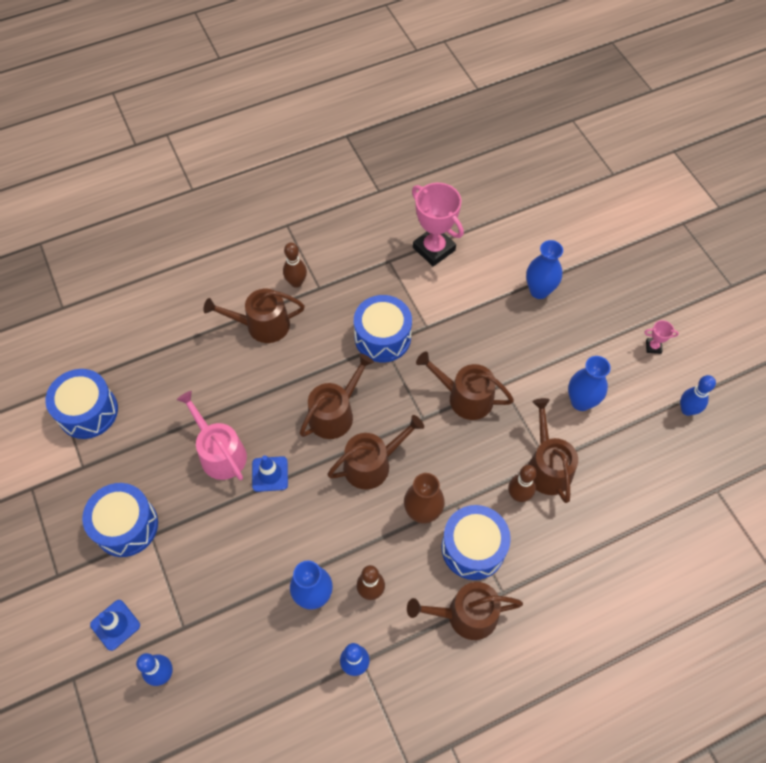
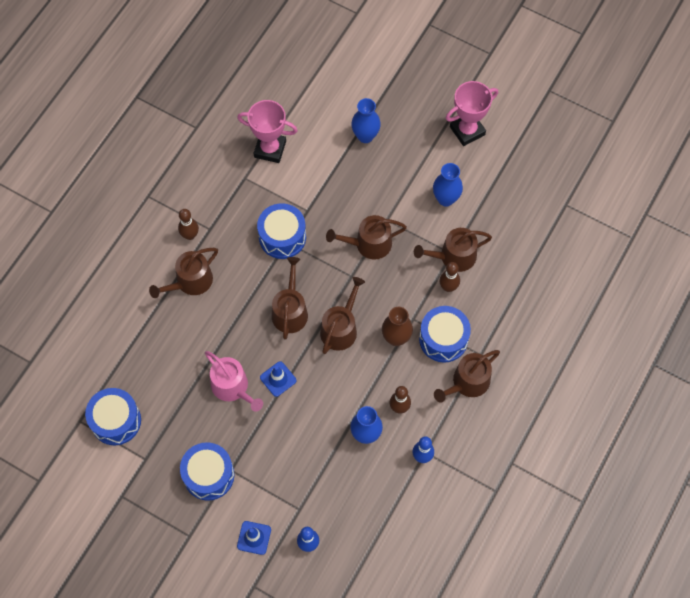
camera: 35 degrees left, 5 degrees up
(220, 453) = (233, 387): pink watering can -> pink watering can turned 150 degrees counterclockwise
(547, 466) = (453, 256): brown watering can -> brown watering can turned 60 degrees counterclockwise
(653, 347) = (467, 131): pink trophy -> pink trophy, size x2.27
(687, 410) = (516, 162): blue bowling pin -> none

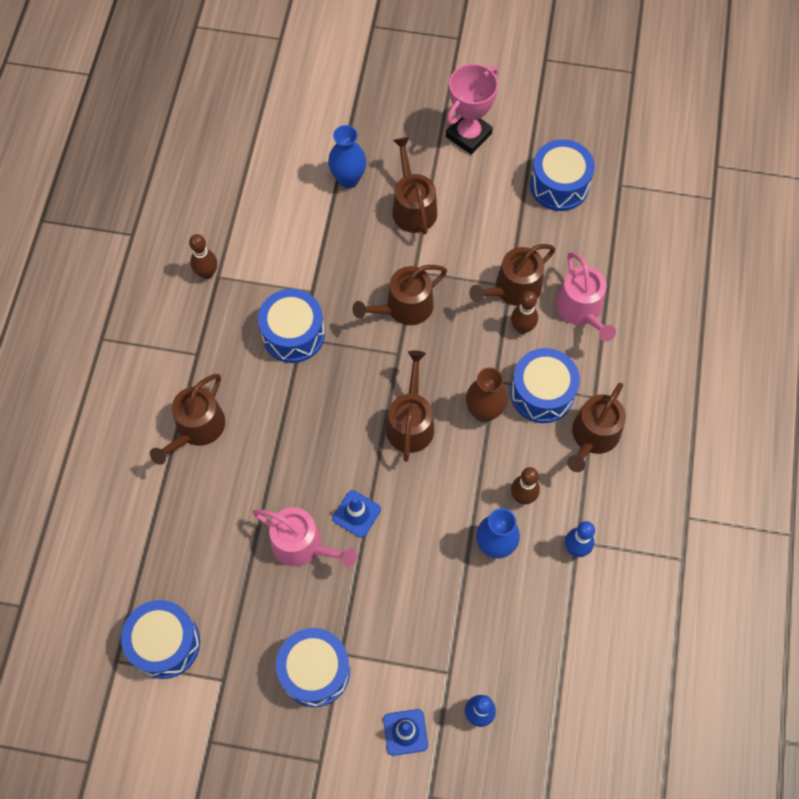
camera: 20 degrees left, 0 degrees up
(190, 235) = (174, 370): brown bowling pin -> brown bowling pin (207, 273)
(270, 149) = (236, 231): pink trophy -> none
(290, 311) = (338, 422): brown watering can -> brown watering can (413, 207)
(446, 199) = (476, 223): blue vase -> none
(497, 288) = (581, 310): none -> pink watering can
(519, 190) = (559, 185): none -> blue drum

